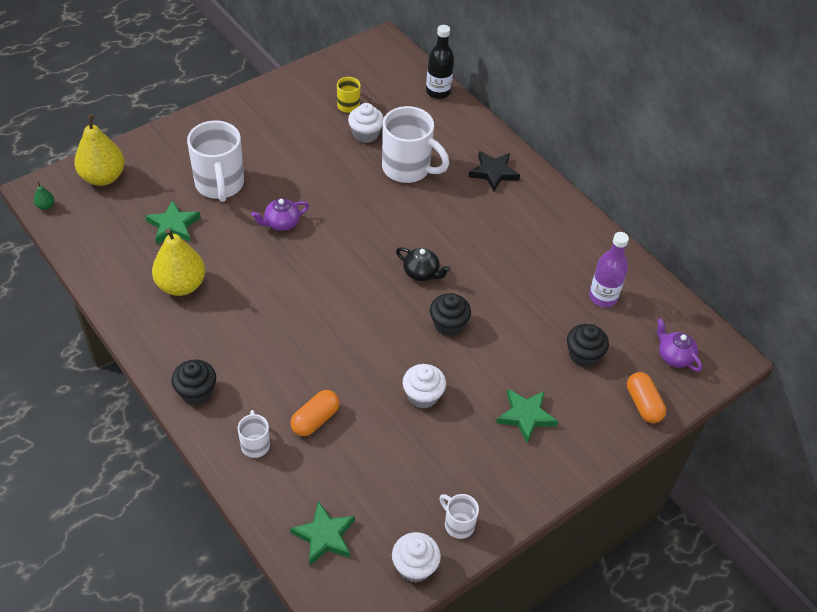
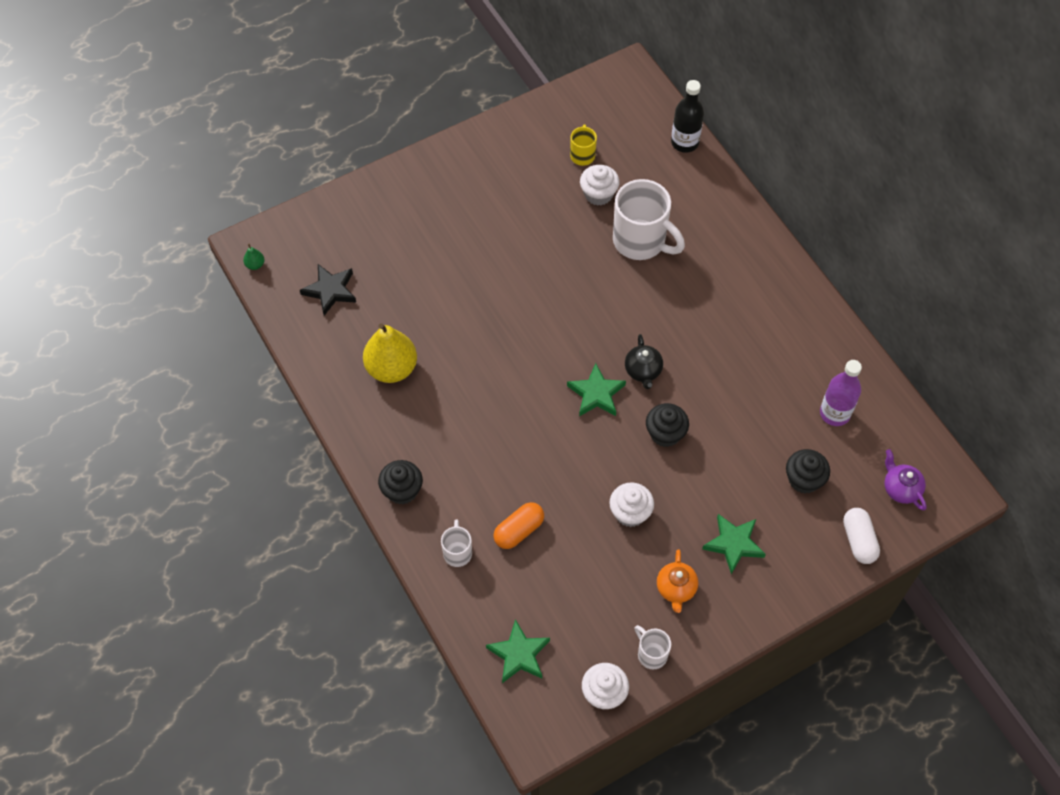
camera: 10 degrees right, 10 degrees up
(103, 177) = (314, 233): yellow pear -> none
(173, 226) = (386, 297): green star -> green star (596, 394)
(220, 185) = (436, 250): white mug -> none
(281, 223) = (499, 301): purple teapot -> none
(421, 273) = (643, 371): black teapot -> black teapot turned 45 degrees clockwise
(475, 461) = (676, 589): none -> orange teapot
(493, 172) = (735, 252): black star -> black star (330, 290)
(643, 404) = (859, 540): orange capsule -> white capsule

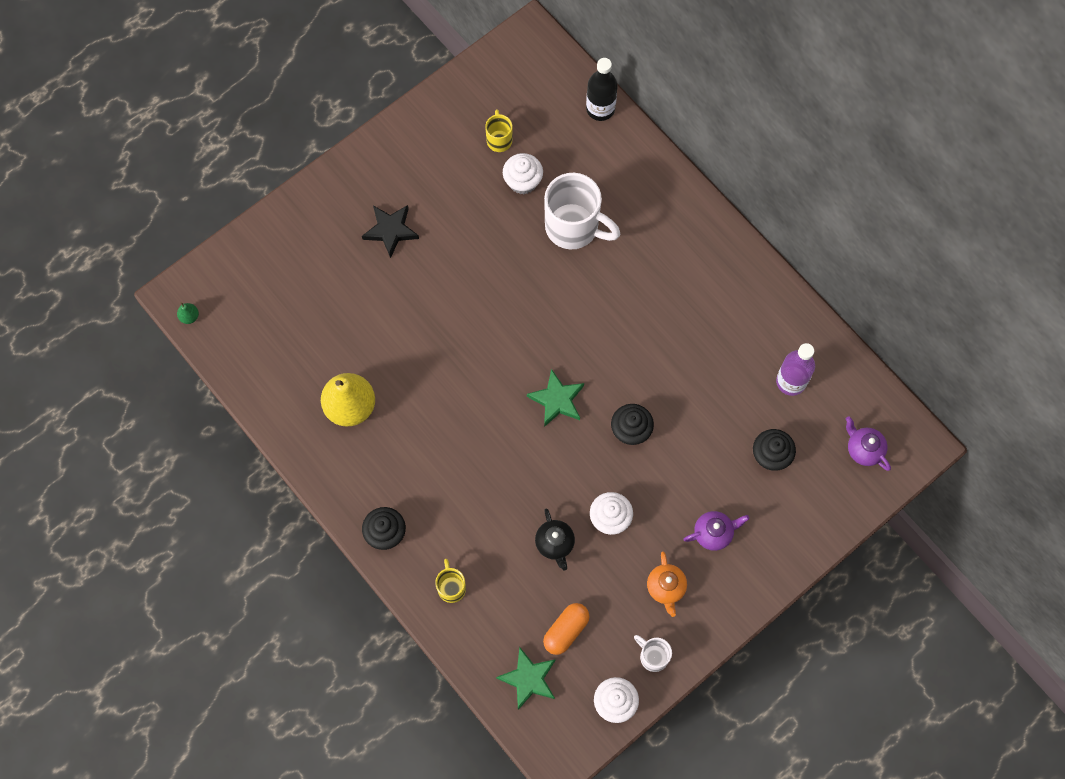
camera: 10 degrees left, 10 degrees up
(330, 290) = (272, 332): black star -> black star (391, 230)
(457, 552) = (451, 587): white mug -> yellow mug
(519, 530) = (506, 555): orange capsule -> orange capsule (566, 631)
(643, 371) = (598, 368): black teapot -> black teapot (555, 544)
(734, 544) = (714, 533): green star -> purple teapot
(859, 540) = (831, 509): white capsule -> none

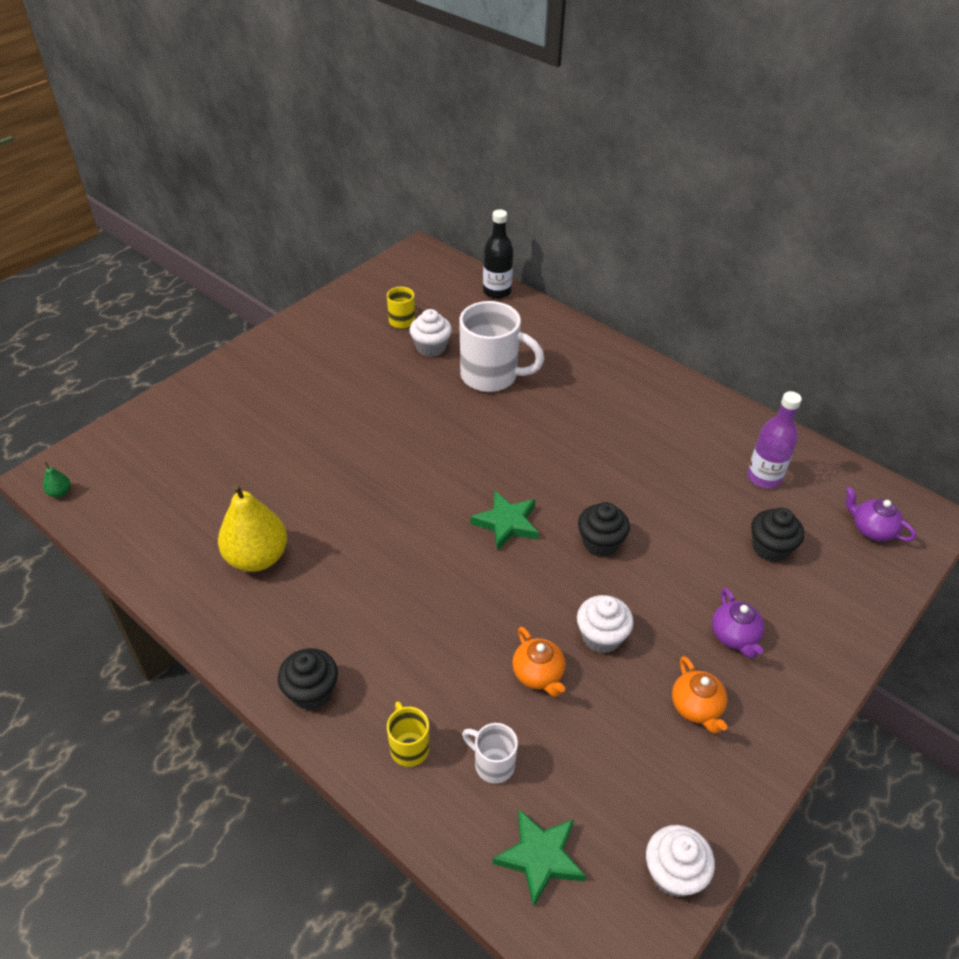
camera: 10 degrees left, 25 degrees down
(391, 230) = (295, 397): black star -> none
(555, 544) = (538, 674): black teapot -> orange teapot
(566, 631) = (578, 781): orange capsule -> none
(653, 656) = (707, 798): white mug -> white mug (493, 764)
(714, 533) = (734, 636): purple teapot -> purple teapot turned 105 degrees clockwise

